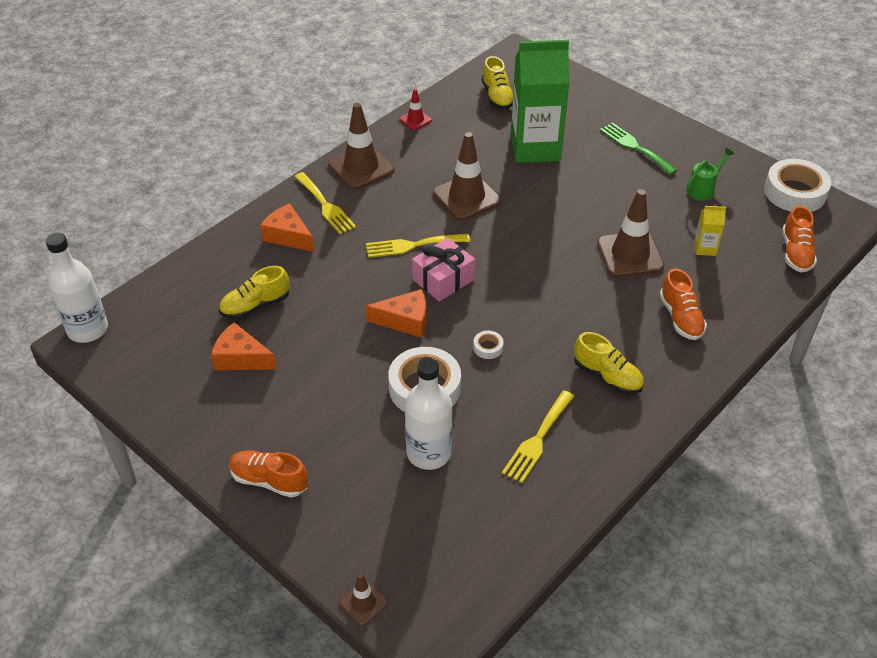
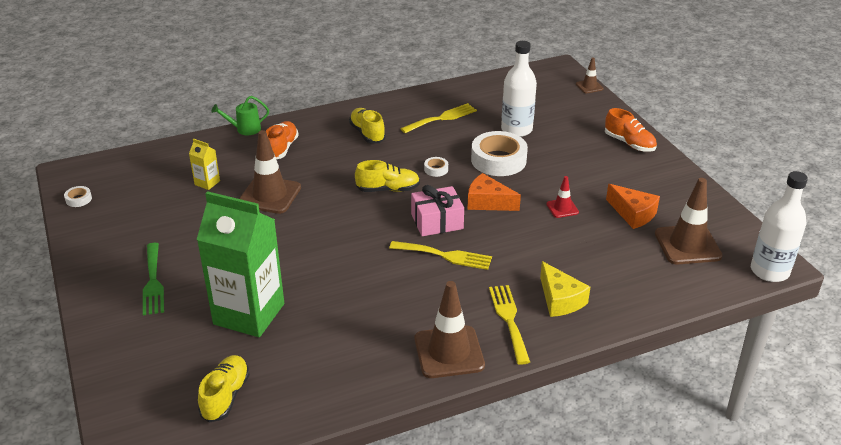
camera: 155 degrees left, 10 degrees down
(255, 306) = (610, 247): yellow shoe -> yellow shoe (388, 189)
(288, 236) = (560, 300): orange cheese -> yellow cheese
(415, 120) = (347, 396): red traffic cone -> red traffic cone (562, 208)
(466, 197) = (362, 284): brown traffic cone -> brown traffic cone (687, 245)
(703, 189) = (146, 224): green watering can -> green watering can (244, 129)
(795, 192) = (78, 199): white tape -> white tape, size x0.43
(796, 253) = (146, 161): orange shoe -> none

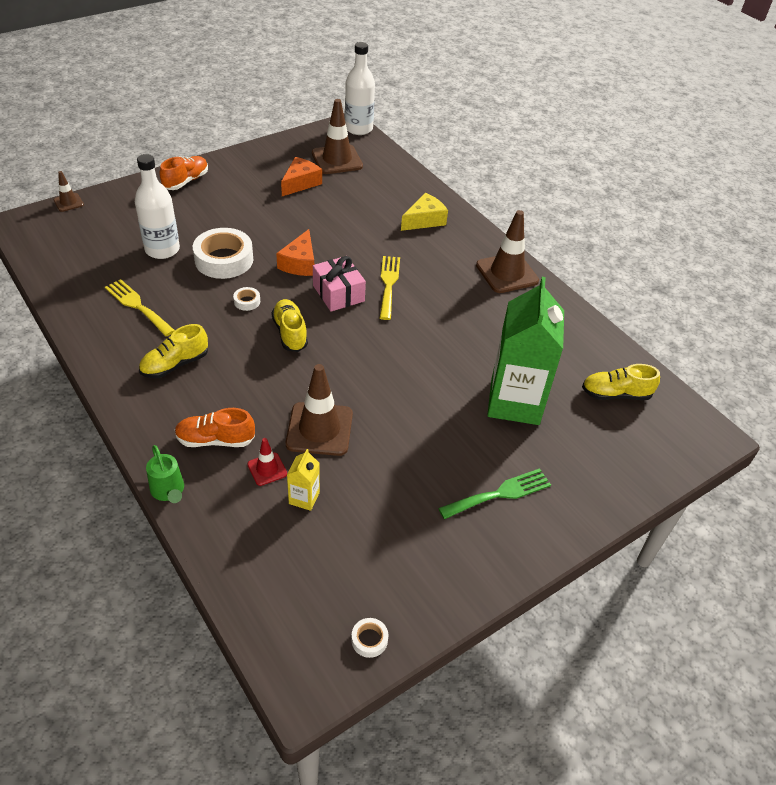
camera: 105 degrees left, 10 degrees up
(509, 319) = (457, 245): yellow fork -> none
(562, 208) = (300, 219): red traffic cone -> red traffic cone (267, 469)

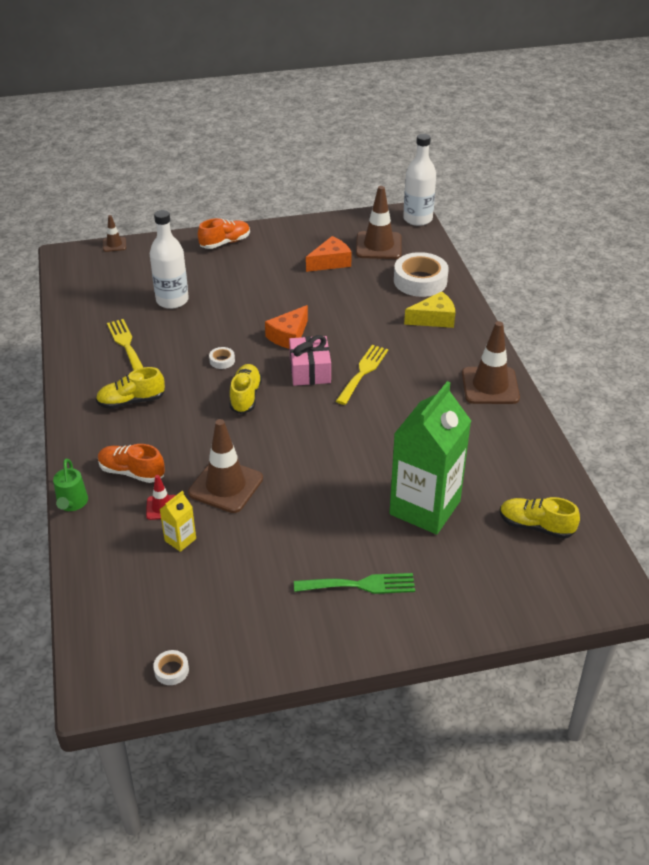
camera: 25 degrees right, 5 degrees down
(224, 259) = (221, 319): white tape -> white tape (420, 281)

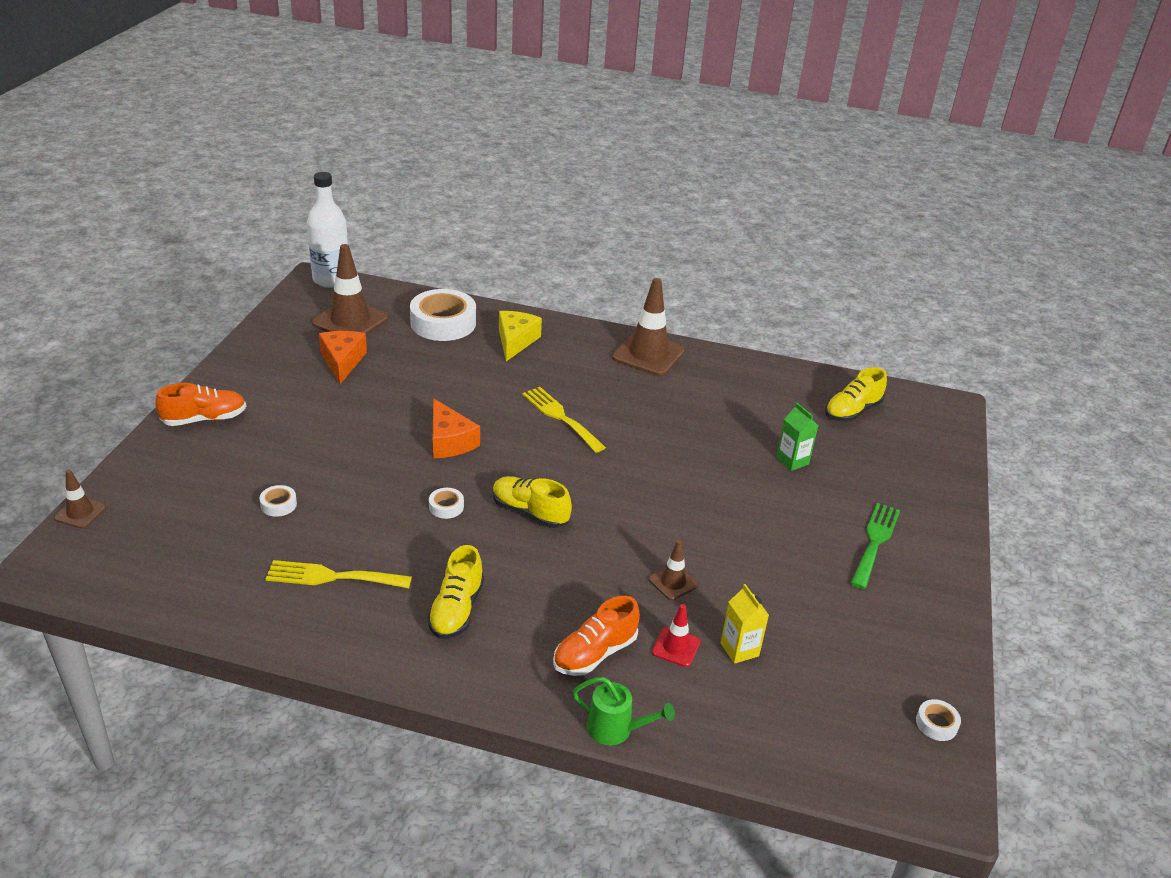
camera: 65 degrees left, 5 degrees down
(172, 300) = (278, 504): white bottle -> white tape
(225, 243) = (204, 419): orange shoe -> orange shoe turned 75 degrees clockwise
(225, 486) = (673, 582): brown traffic cone -> brown traffic cone, size x0.51
(310, 371) = (525, 450): pink gift -> none
(425, 508) = (792, 461): green carton -> green carton, size x0.41

